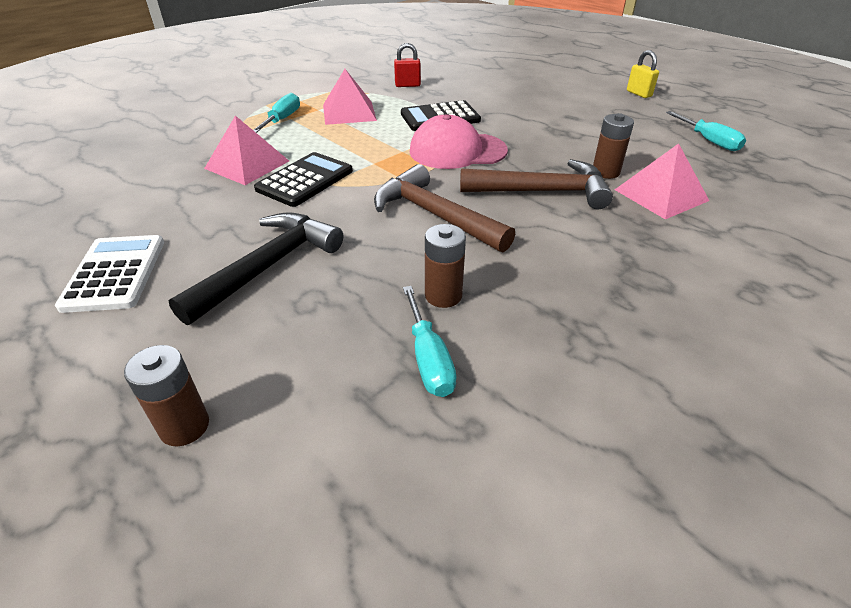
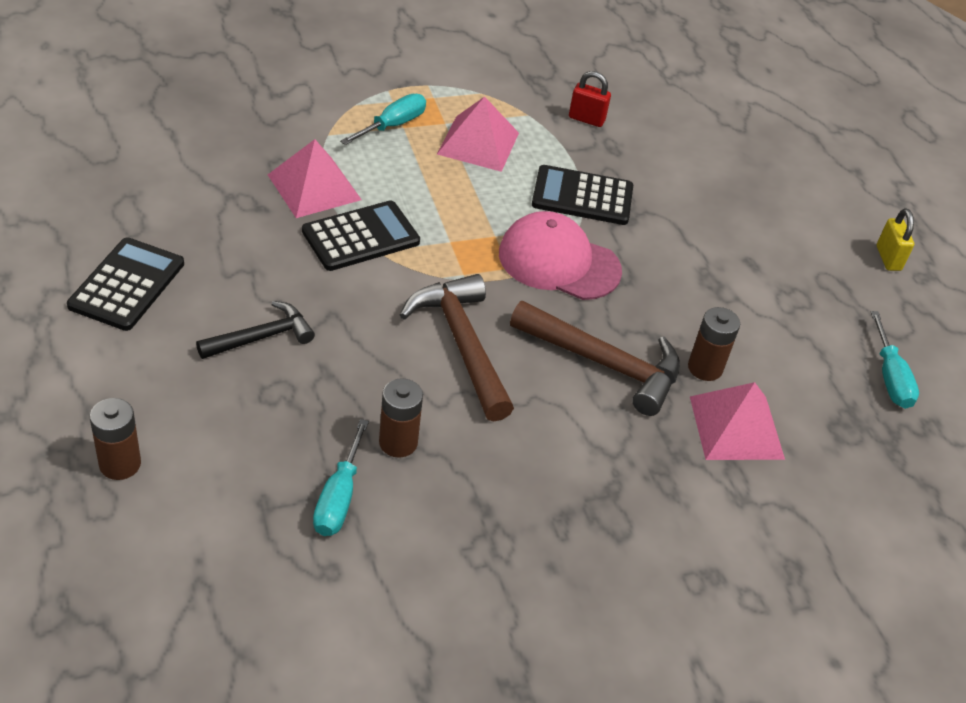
camera: 20 degrees right, 5 degrees up
(115, 273) = (127, 285): white calculator -> black calculator
(268, 267) = (261, 337): black hammer -> black hammer, size x0.62

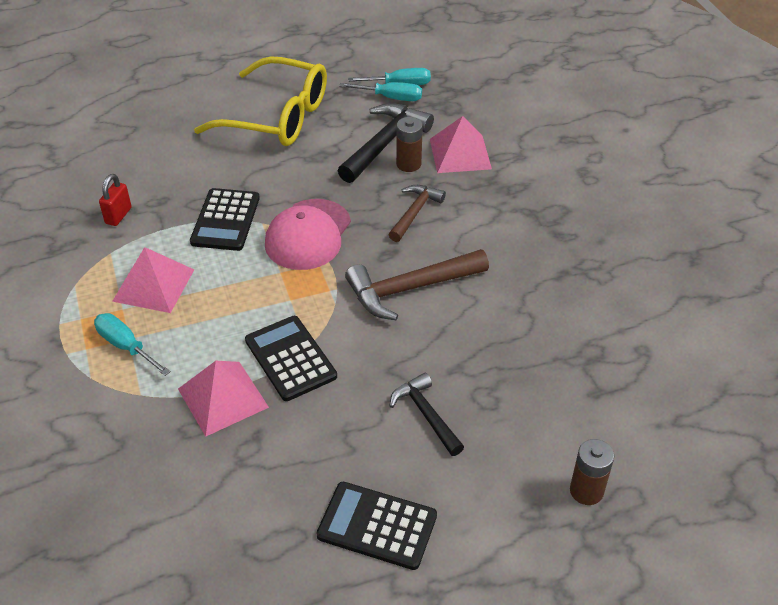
camera: 85 degrees left, 0 degrees up
(339, 498) = (578, 350): turquoise screwdriver -> turquoise screwdriver (391, 98)
(398, 442) = (518, 321): brown battery -> none
(604, 364) = (415, 213): brown hammer -> brown hammer, size x0.62
(746, 347) = (385, 144): none -> black hammer
(786, 247) = (277, 117): none -> yellow glasses
(888, 258) = (284, 72): yellow padlock -> none

